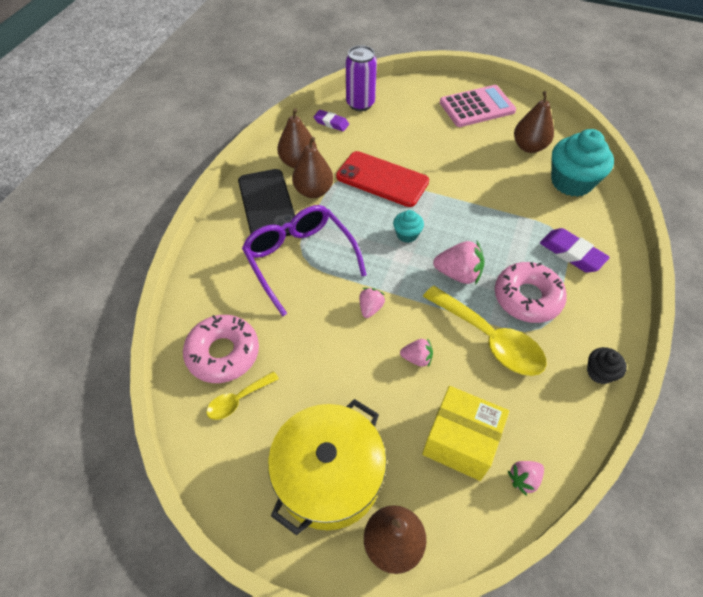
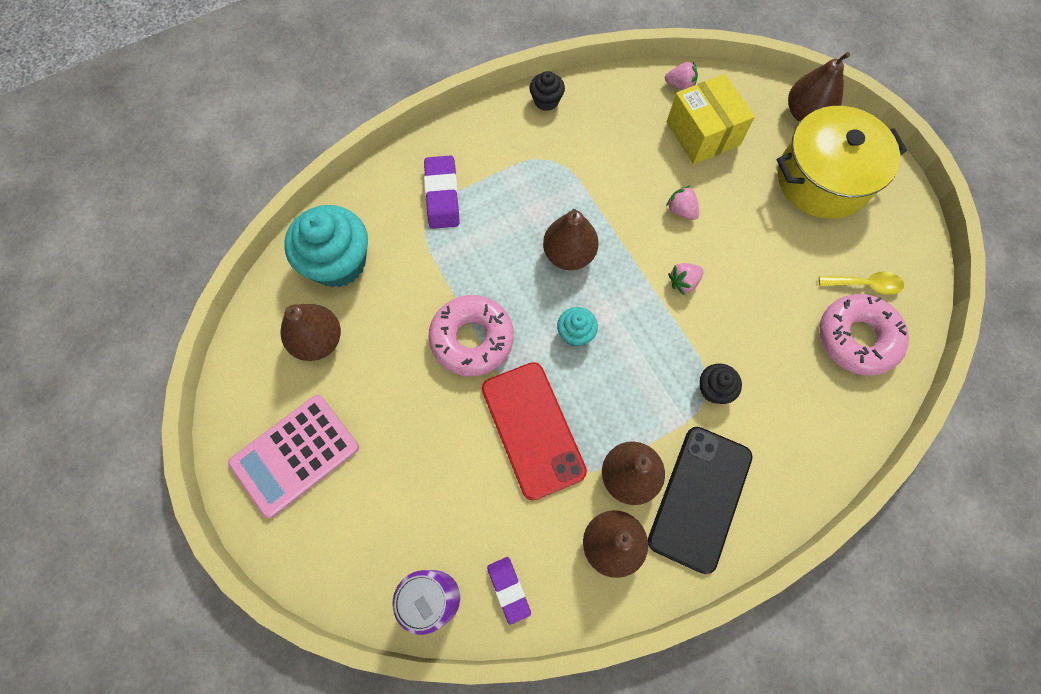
camera: 140 degrees left, 15 degrees up
(299, 259) = (714, 389): purple glasses -> black cupcake
(458, 274) = (569, 254): pink strawberry -> brown pear
(477, 107) = (295, 455): pink calculator -> pink calculator turned 60 degrees counterclockwise
(490, 339) = (603, 181): yellow spoon -> none
(527, 297) = (532, 189): pink donut -> pink donut (472, 339)

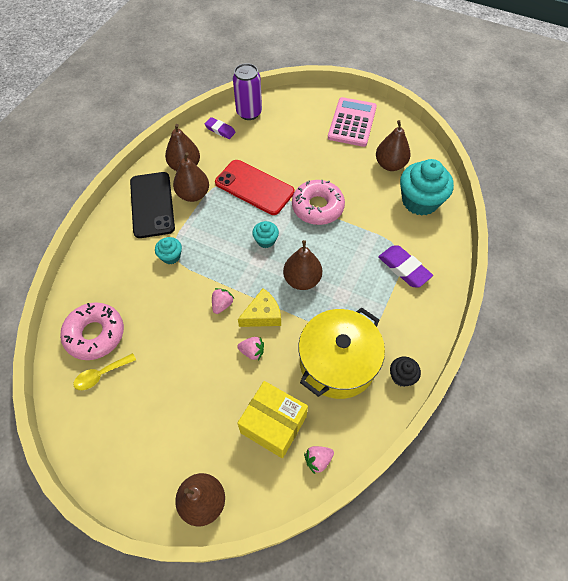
camera: 145 degrees right, 10 degrees down
(643, 242) = (262, 315): none -> yellow cheese
(714, 389) = (171, 256): black cupcake -> turquoise cupcake
(823, 179) = (163, 443): yellow pot -> yellow pot (337, 362)

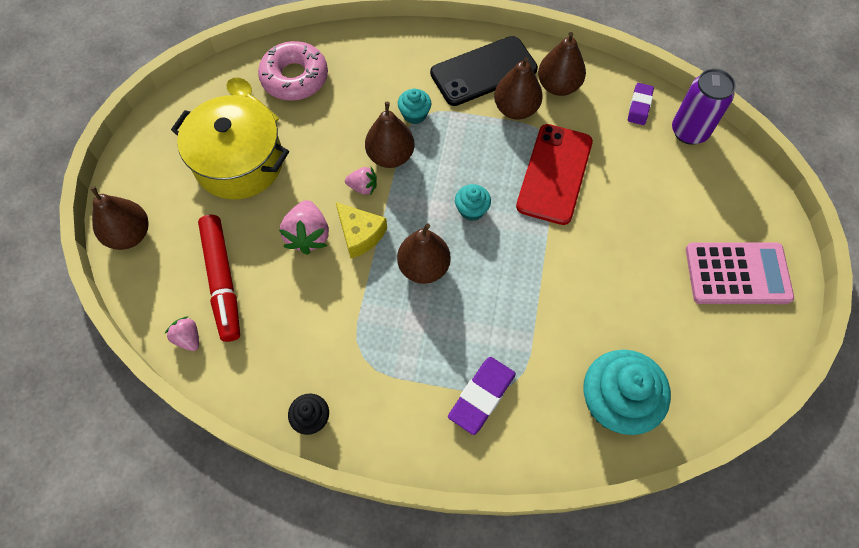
camera: 75 degrees right, 5 degrees up
(252, 351) = (308, 236): pink strawberry -> pink strawberry, size x1.68
(273, 424) = (222, 281): yellow box -> red marker
(317, 207) = (550, 260): pink donut -> none
(337, 362) = (314, 335): yellow pot -> yellow pot (239, 162)
(390, 165) = (672, 346): brown pear -> brown pear (390, 156)

